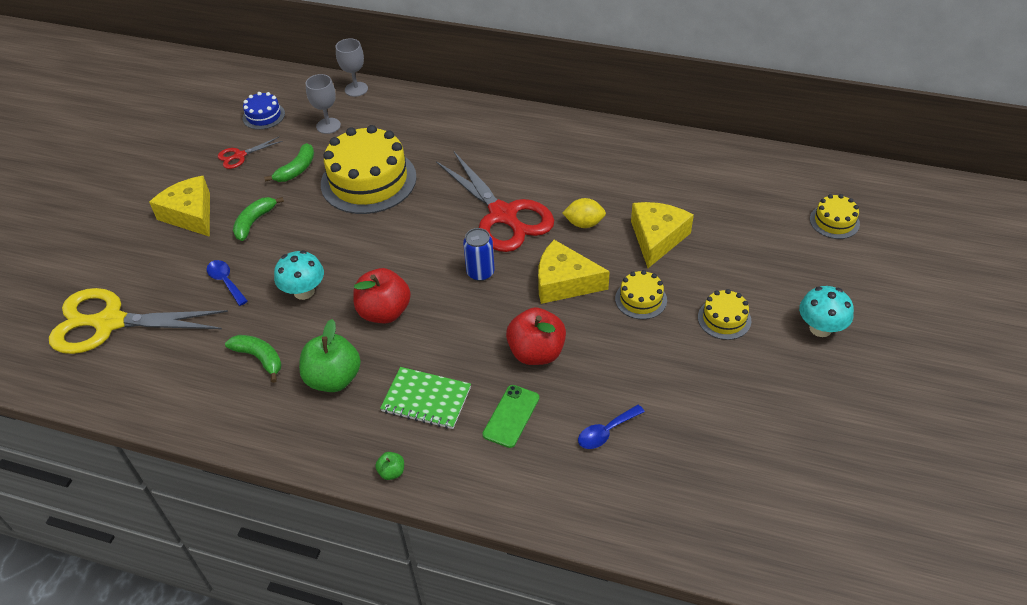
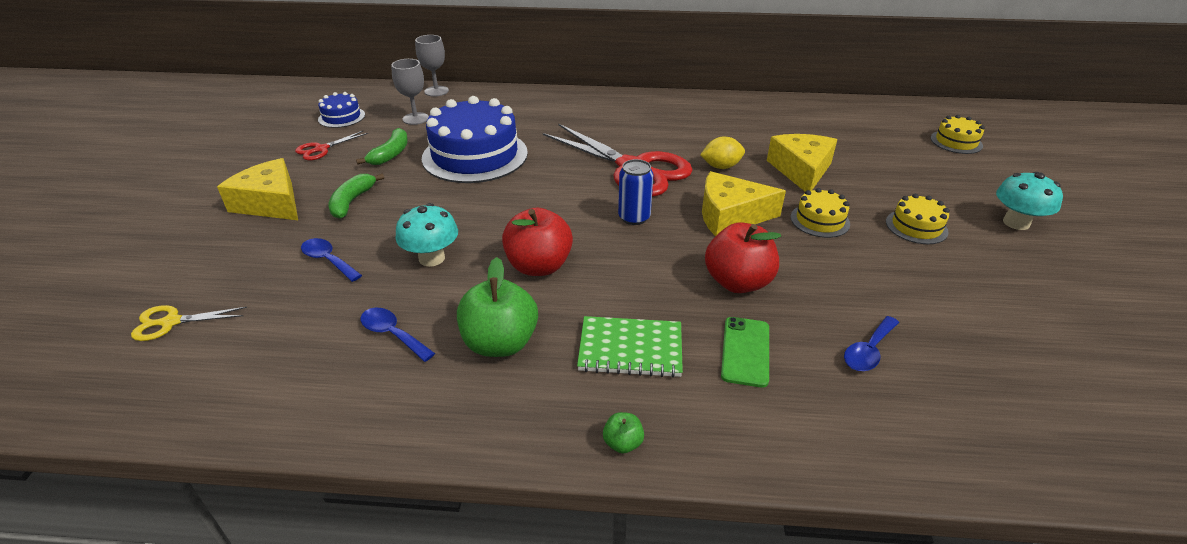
camera: 15 degrees left, 10 degrees down
(109, 323) = (171, 322): yellow scissors -> yellow scissors, size x0.44
(259, 358) = (392, 334): green banana -> blue spoon
(368, 180) = (475, 155): yellow cake -> blue cake

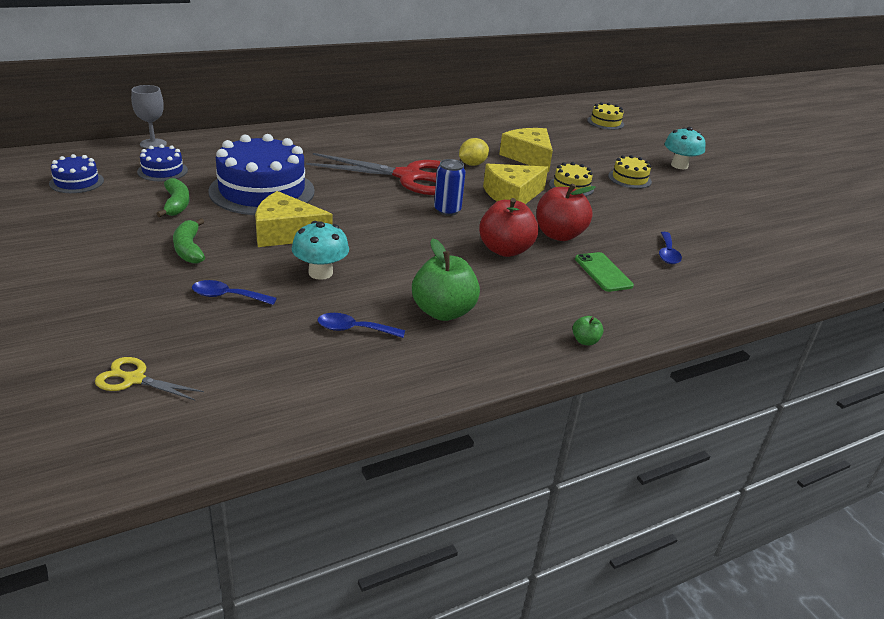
camera: 35 degrees left, 5 degrees down
(171, 322) = (134, 379): yellow scissors -> yellow scissors turned 60 degrees clockwise
(270, 203) = (102, 267): yellow cheese -> yellow cheese (286, 233)
(321, 149) = (93, 213): red scissors -> none
(415, 118) = (162, 171): grey goblet -> blue cake
(539, 266) = (413, 258): red apple -> red apple (505, 250)
(630, 349) = (534, 290): green notebook -> none

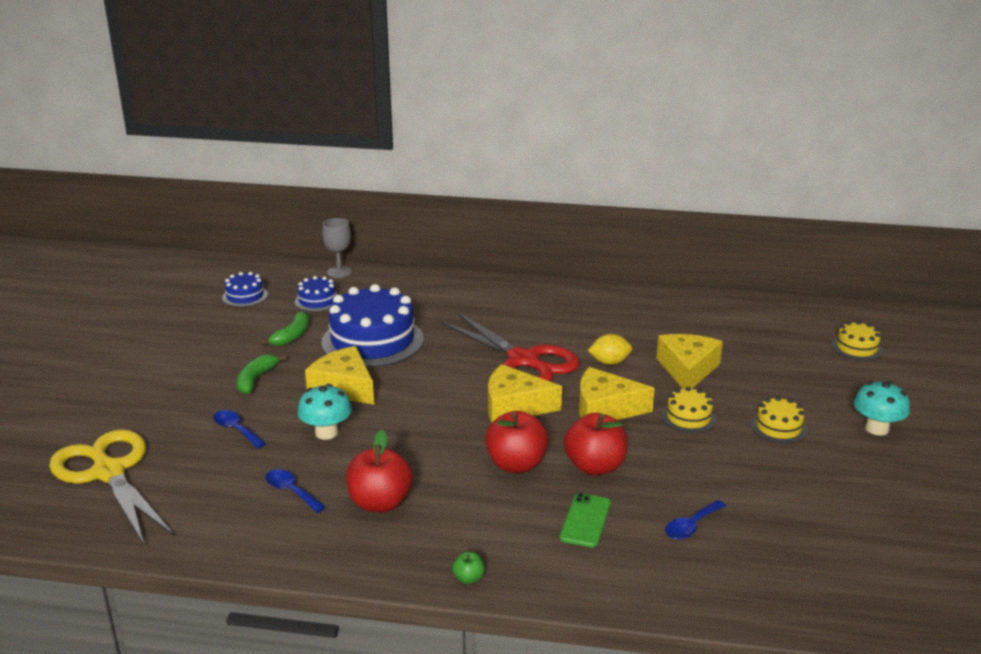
camera: 40 degrees right, 5 degrees down
(134, 379) = (108, 472): yellow scissors -> yellow scissors, size x2.26
(443, 312) = (380, 503): green apple -> red apple
(447, 210) = (514, 406): blue can -> yellow cheese

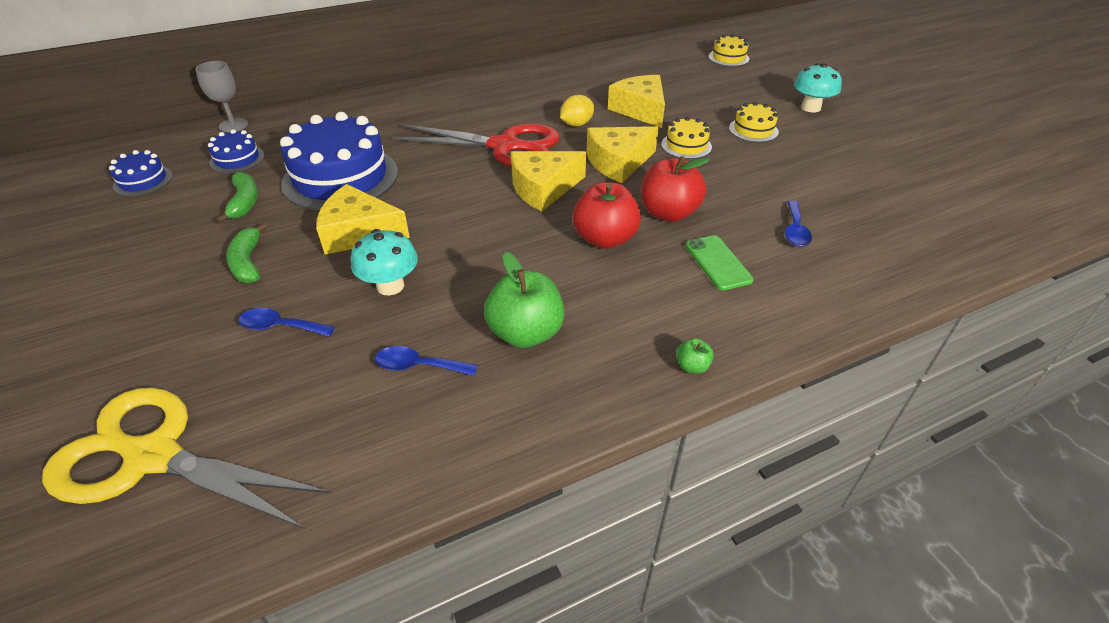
camera: 35 degrees left, 15 degrees up
(380, 503) = (526, 333): red apple -> green apple

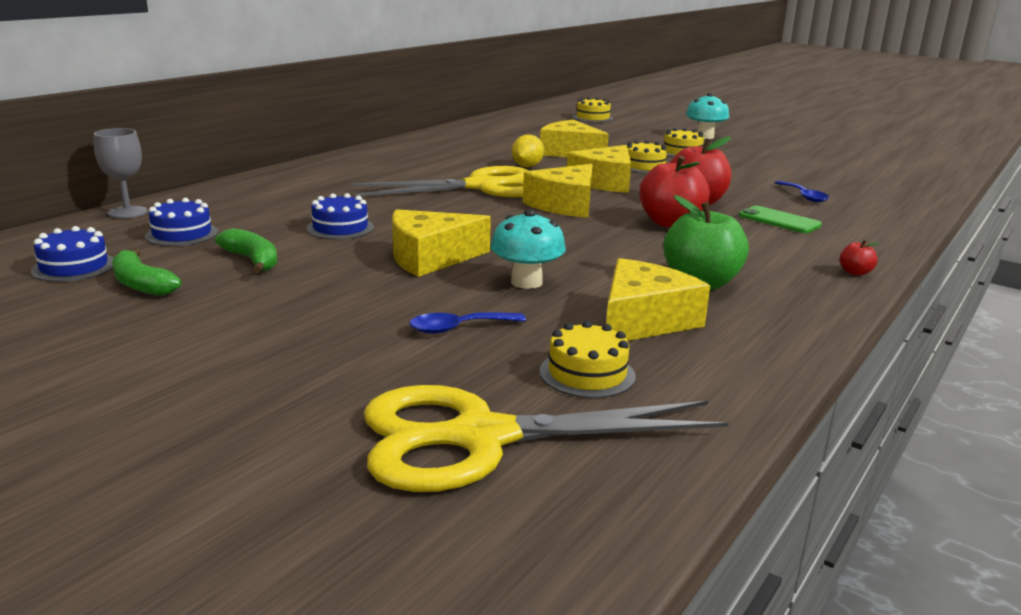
camera: 30 degrees left, 20 degrees down
(248, 262) = (338, 297): green banana -> green banana (141, 284)
(300, 416) = (587, 373): none -> yellow cake
(340, 177) = (340, 228): blue cake -> blue cake, size x0.47
(418, 366) = (643, 320): blue spoon -> yellow cheese
(505, 146) = (482, 187): red scissors -> yellow scissors
(692, 366) = (855, 272): green apple -> red apple

